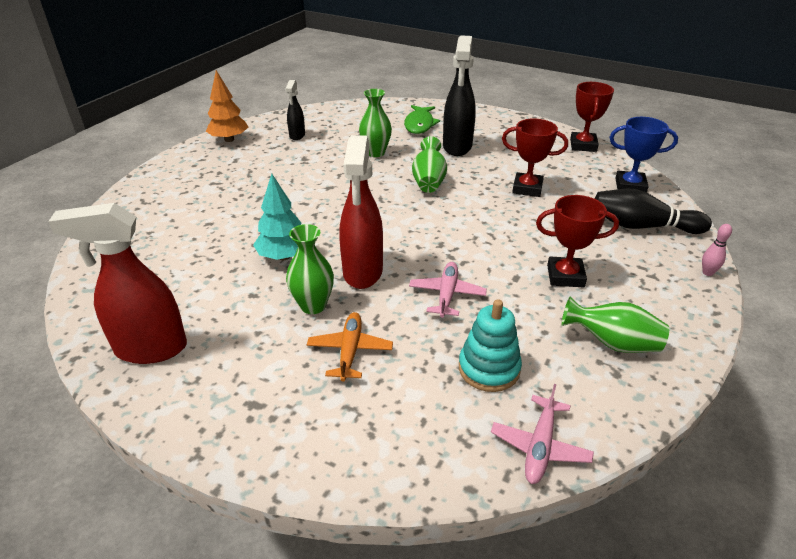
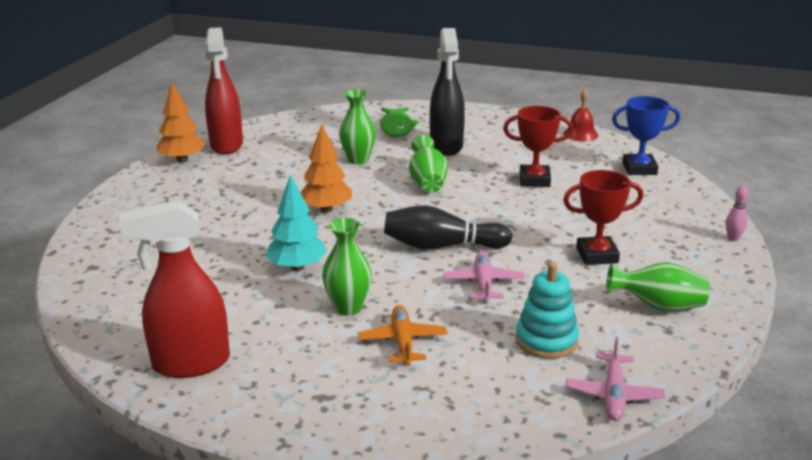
camera: 10 degrees left, 10 degrees down
(297, 135) = (261, 149): black spray bottle -> none
(330, 200) = (326, 209): none -> orange tree
(362, 272) = (388, 273): red spray bottle -> red spray bottle (226, 145)
(583, 145) = (580, 134): red trophy -> red bell
(642, 226) = (660, 204): black bowling pin -> black bowling pin (441, 246)

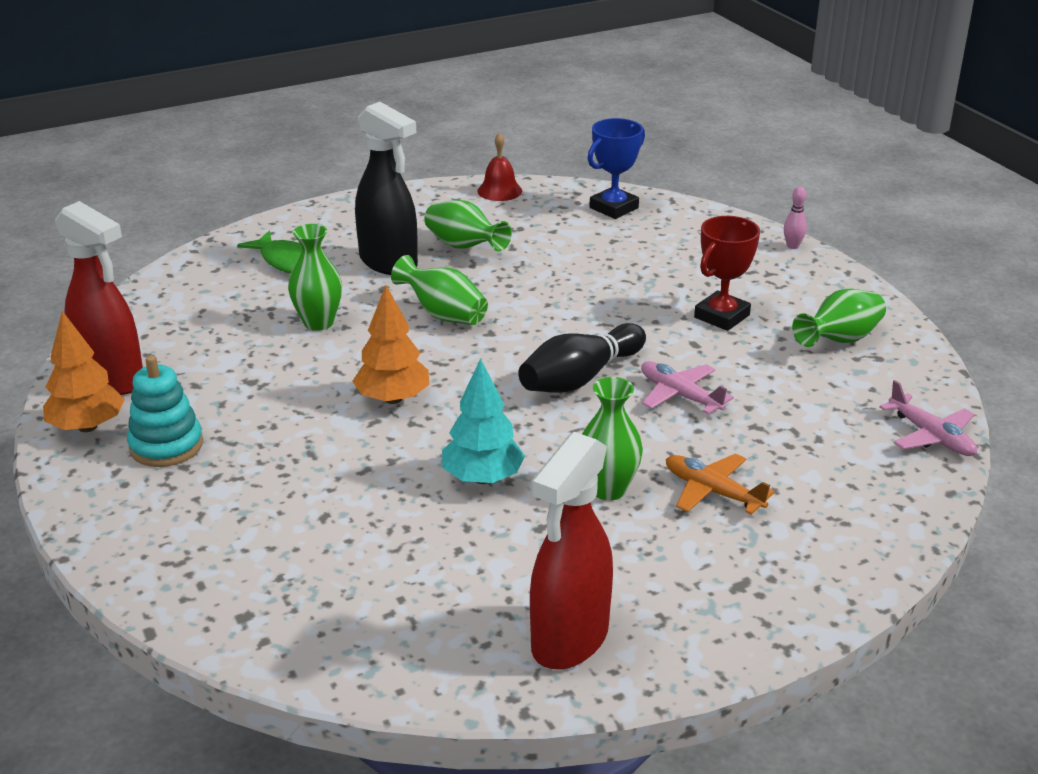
camera: 45 degrees left, 5 degrees up
(503, 154) = (464, 247): none -> green vase
(534, 180) = (542, 263): red trophy -> none
(546, 340) = (814, 419): turquoise stacking toy -> turquoise stacking toy (166, 445)

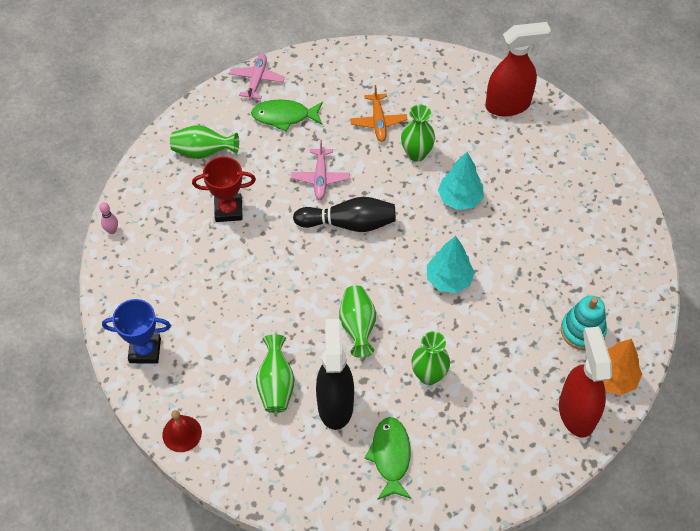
camera: 135 degrees left, 25 degrees up
(393, 399) = (449, 279): orange tree -> turquoise tree
(827, 423) = (284, 116): none -> green fish

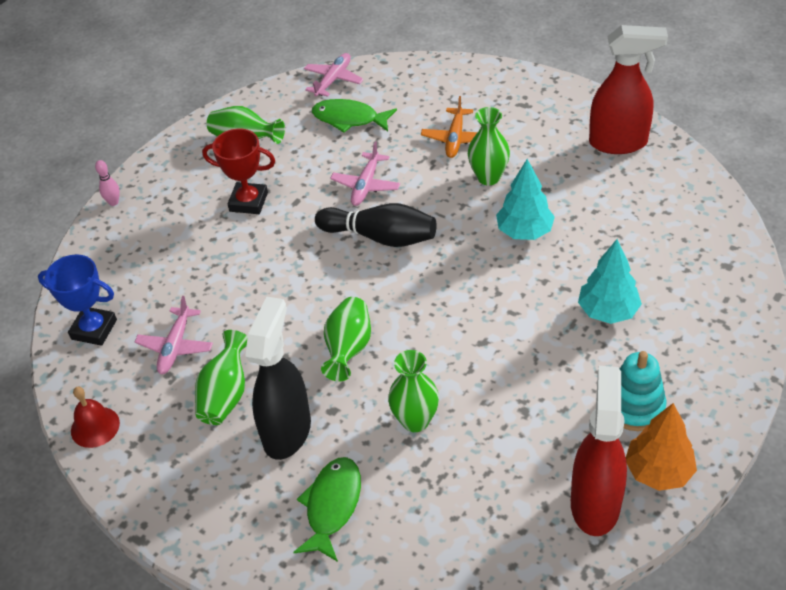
camera: 20 degrees right, 10 degrees down
(219, 352) = (175, 346): none -> pink plane
(449, 279) = (479, 317): turquoise tree -> turquoise tree (608, 311)

